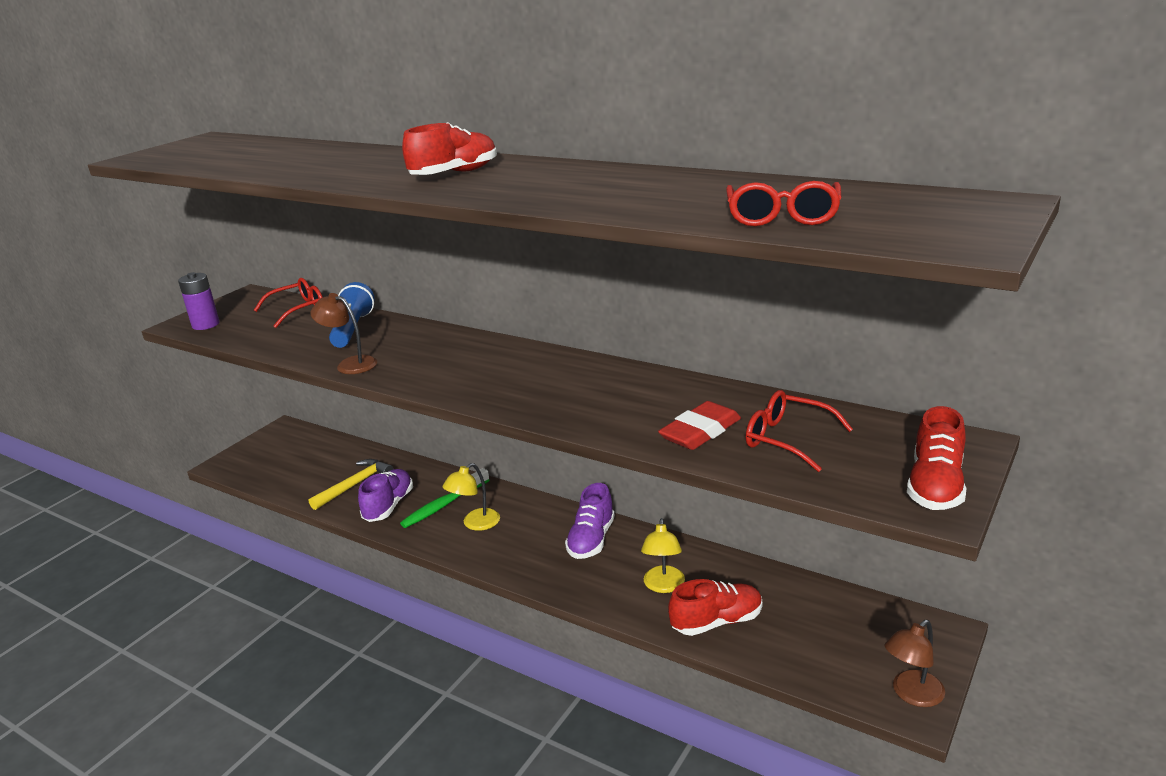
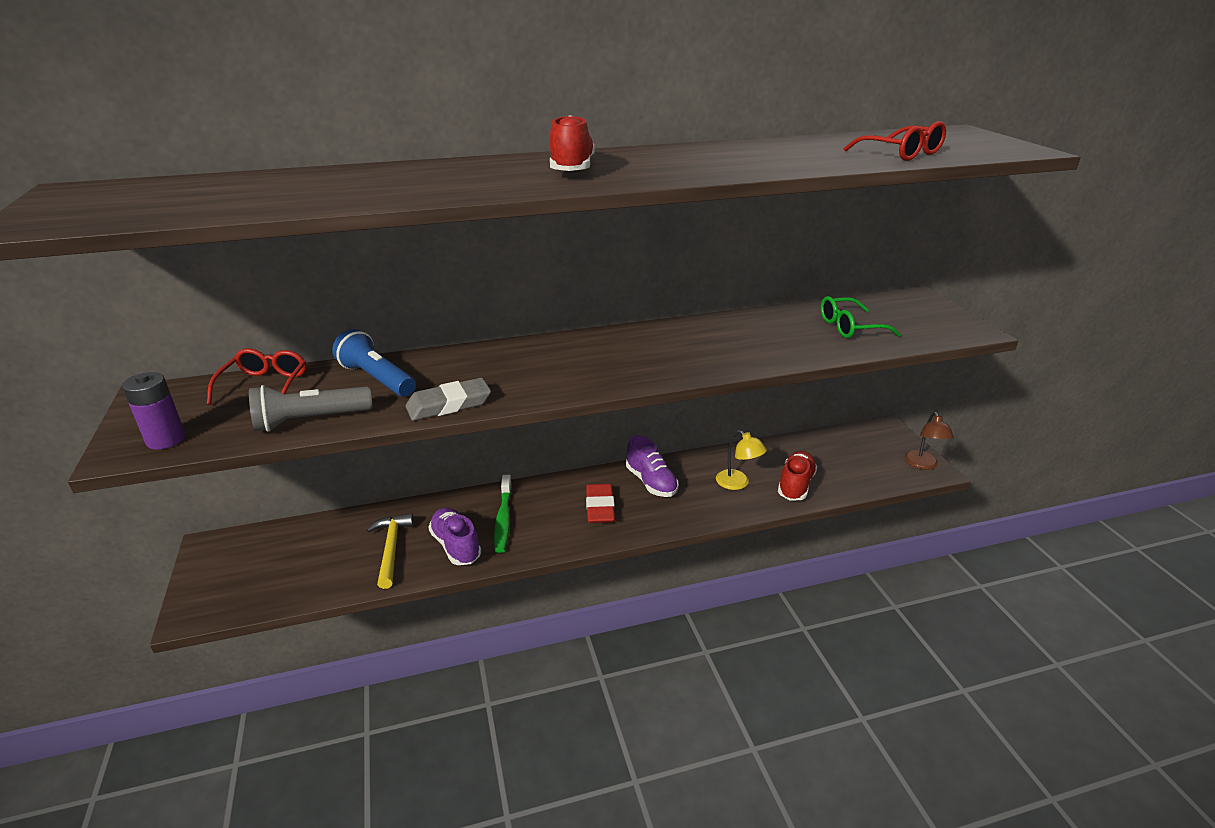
camera: 50 degrees left, 5 degrees up
(273, 342) = (310, 420): none -> grey flashlight
(350, 364) = (449, 404): brown lamp -> grey eraser
(475, 524) = (553, 518): yellow lamp -> none
(700, 431) = (802, 342): red eraser -> red eraser (600, 507)
(787, 439) = (849, 327): red glasses -> green glasses
(935, 486) = (951, 321): red shoe -> none

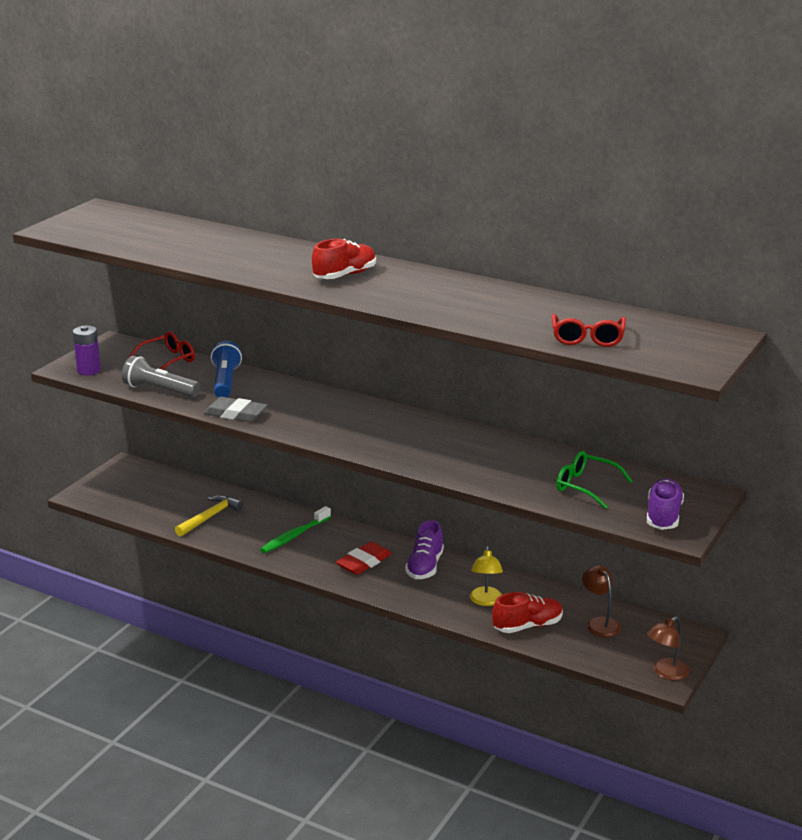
camera: 45 degrees right, 5 degrees down
(456, 546) = (245, 535): purple shoe -> purple shoe (663, 516)
(828, 454) = (600, 623): none -> brown lamp

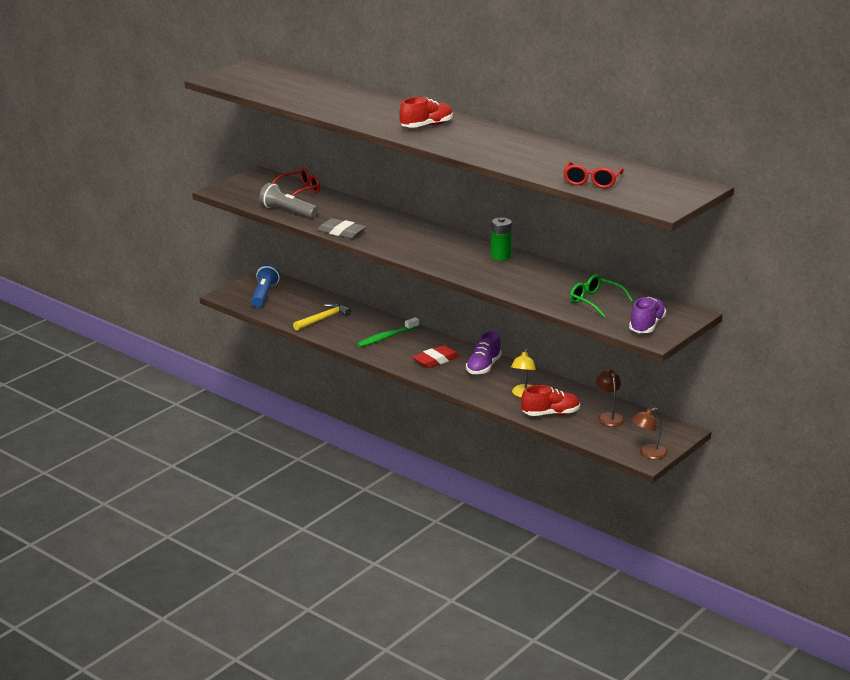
camera: 10 degrees right, 0 degrees up
(89, 370) = (236, 193): purple battery -> none
(225, 382) = (340, 209): blue flashlight -> blue flashlight (264, 295)
(445, 432) = (500, 256): none -> green battery

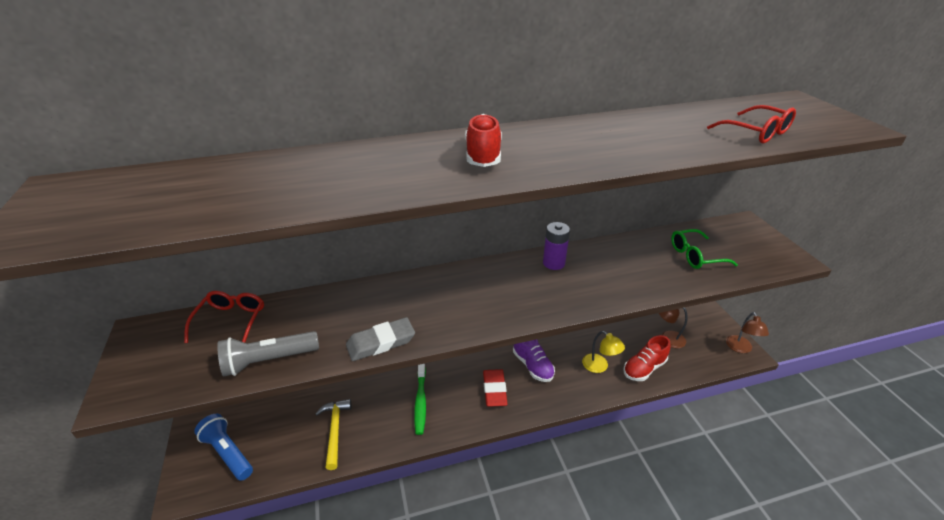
camera: 55 degrees left, 10 degrees up
(500, 256) = (553, 263): green battery -> purple battery
(550, 414) = (644, 368): red shoe -> red shoe turned 150 degrees counterclockwise
(646, 326) = (763, 252): purple shoe -> none

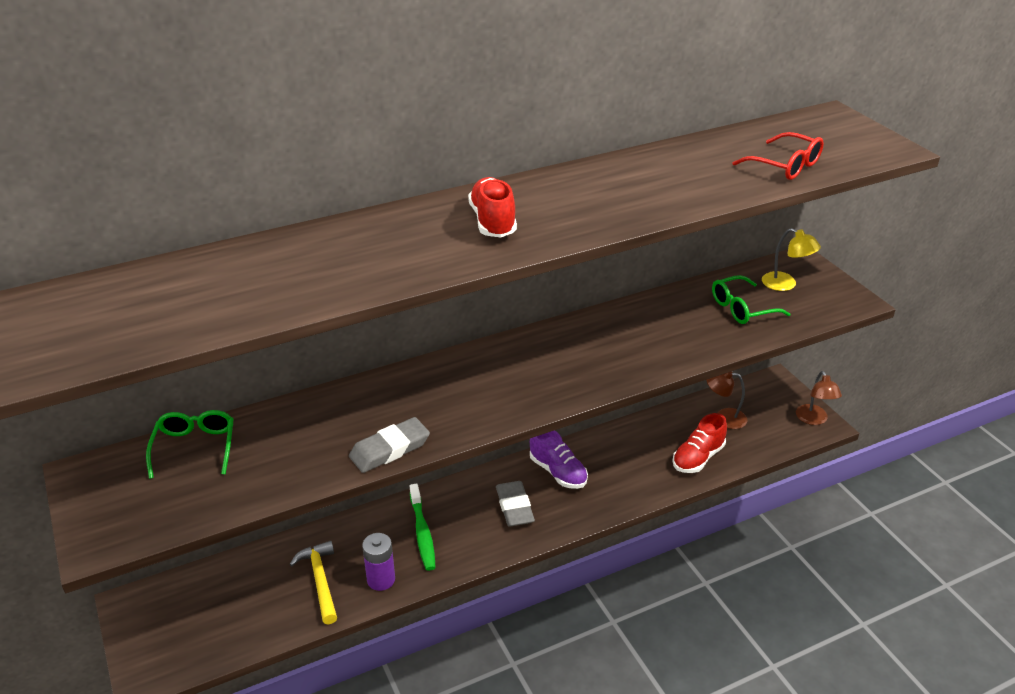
camera: 10 degrees left, 0 degrees up
(228, 452) = (187, 625): blue flashlight -> none
(231, 321) = (195, 447): red glasses -> green glasses
(269, 360) = (262, 484): grey flashlight -> none
(494, 390) = (514, 507): red eraser -> grey eraser
(553, 263) = (574, 335): purple battery -> purple battery (381, 579)
(599, 366) = (642, 463): yellow lamp -> yellow lamp (785, 284)

